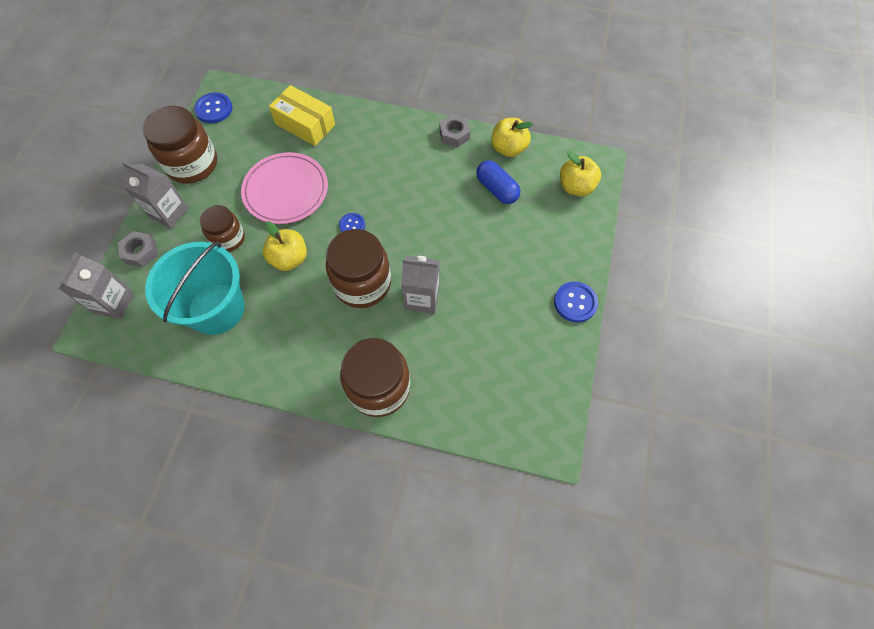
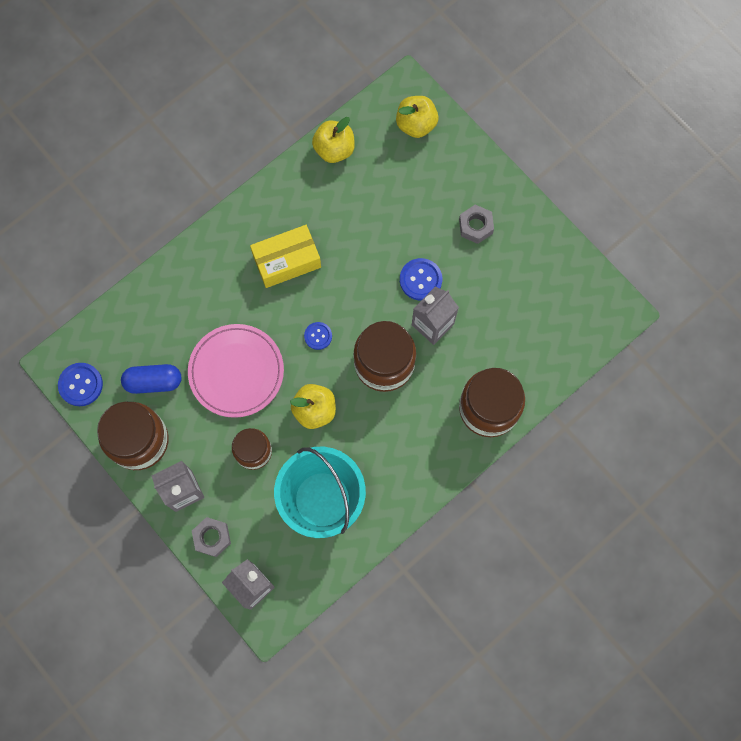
camera: 55 degrees left, 10 degrees up
(305, 124) = (168, 309): yellow box -> yellow box (287, 261)
(454, 135) = (283, 184): grey nut -> grey nut (475, 226)
(497, 189) = (370, 190): blue capsule -> blue capsule (153, 382)
(575, 302) = (521, 208): blue button -> blue button (420, 280)

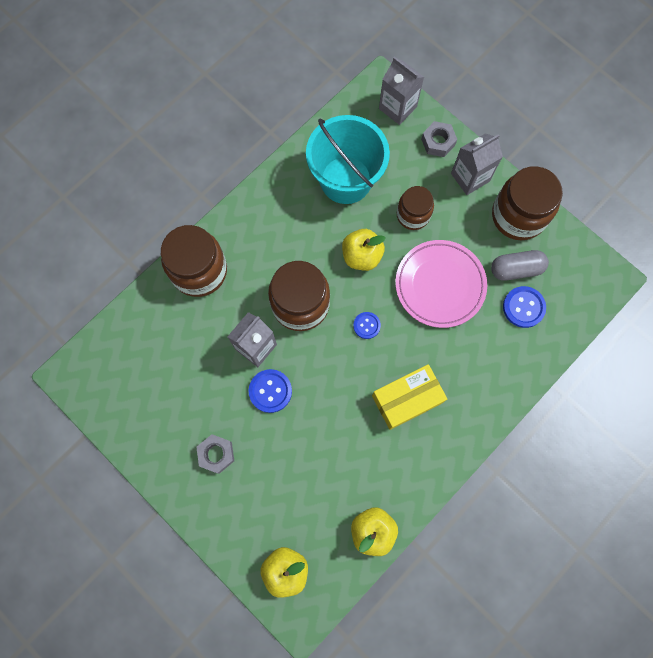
camera: 175 degrees right, 0 degrees up
(81, 385) = (583, 261): blue button -> blue button (523, 307)
(153, 382) = (516, 269): blue capsule -> grey capsule

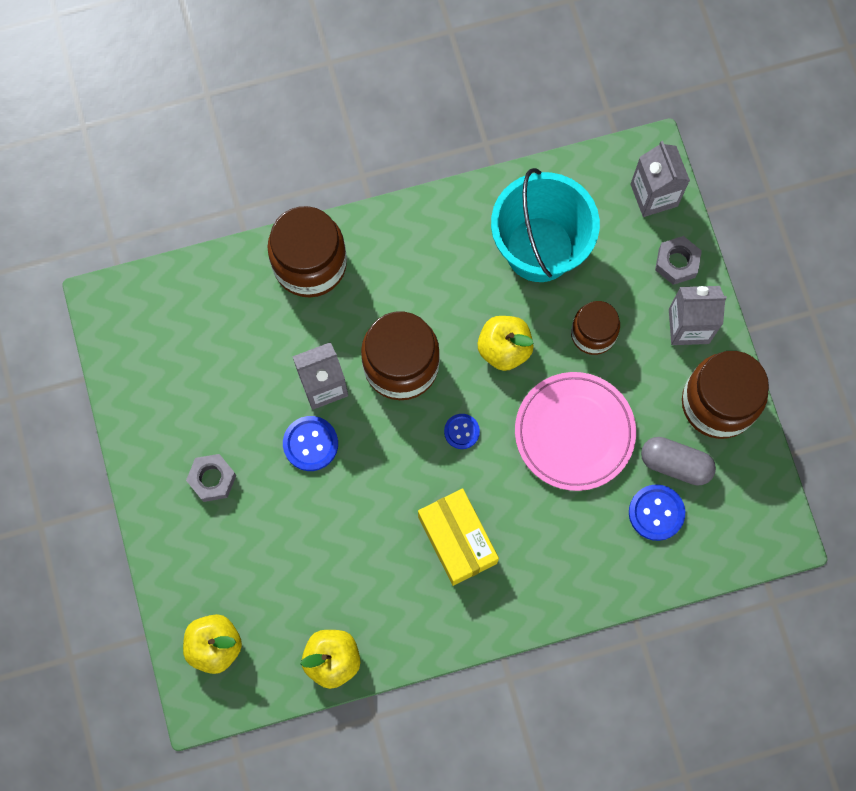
camera: 30 degrees right, 0 degrees up
(407, 399) = (457, 540): yellow box -> yellow box turned 60 degrees clockwise

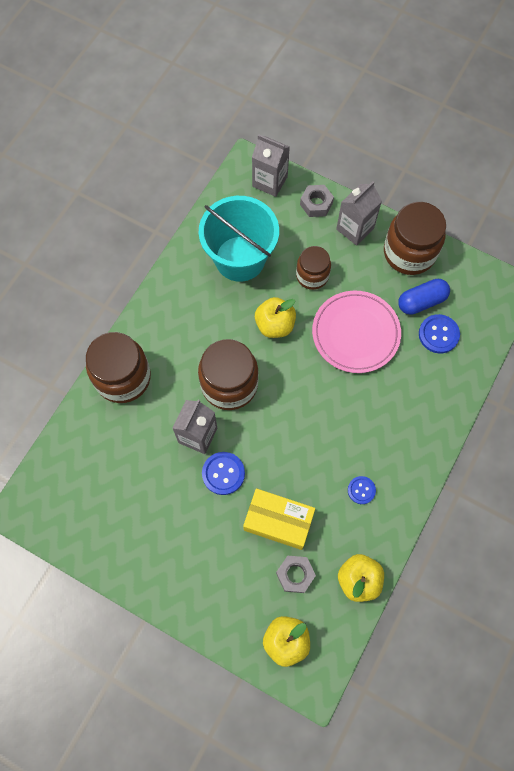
camera: 45 degrees left, 5 degrees down
(212, 479) = (187, 547): grey nut -> grey nut (295, 574)
(457, 540) = (355, 447): yellow box -> yellow box (278, 521)
(461, 431) = (298, 388): blue button -> blue button (361, 490)
(675, 464) = (421, 301): grey capsule -> blue capsule

